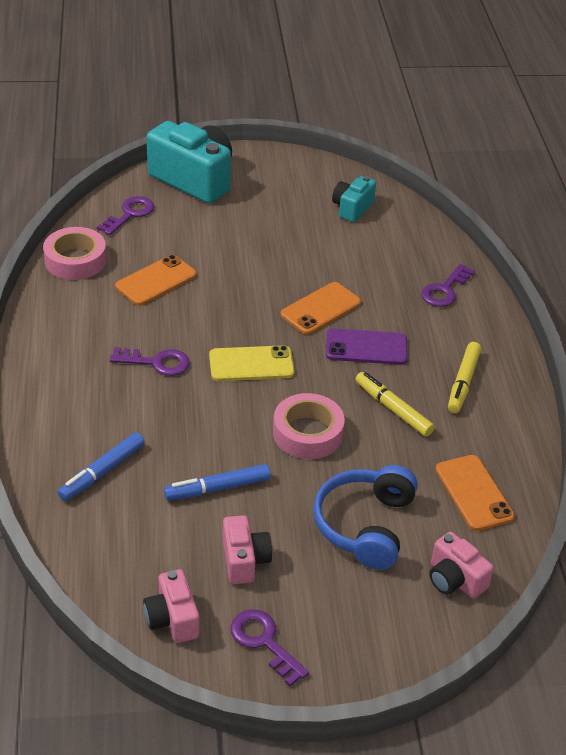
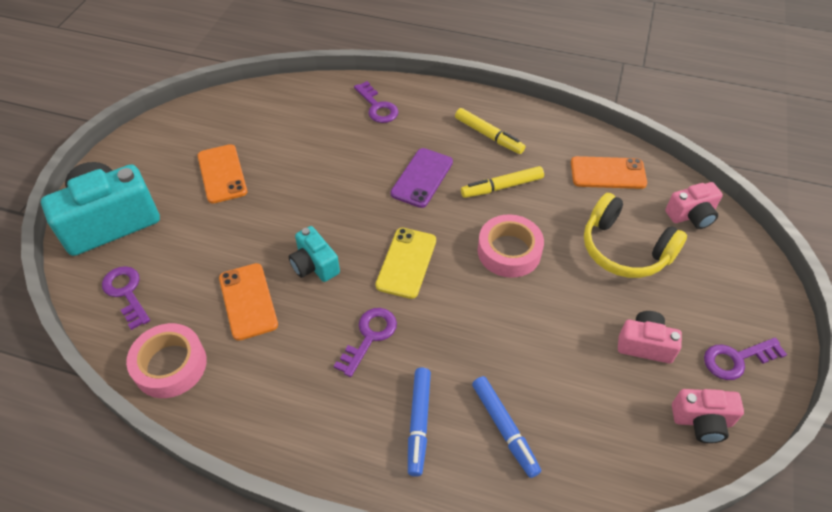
camera: 65 degrees left, 10 degrees up
(217, 488) = (554, 338): blue marker -> blue marker (418, 423)
(320, 309) = (358, 190): orange phone -> orange phone (222, 174)
(352, 208) = (237, 124): turquoise camera -> turquoise camera (314, 265)
(365, 525) = (624, 249): blue headphones -> yellow headphones

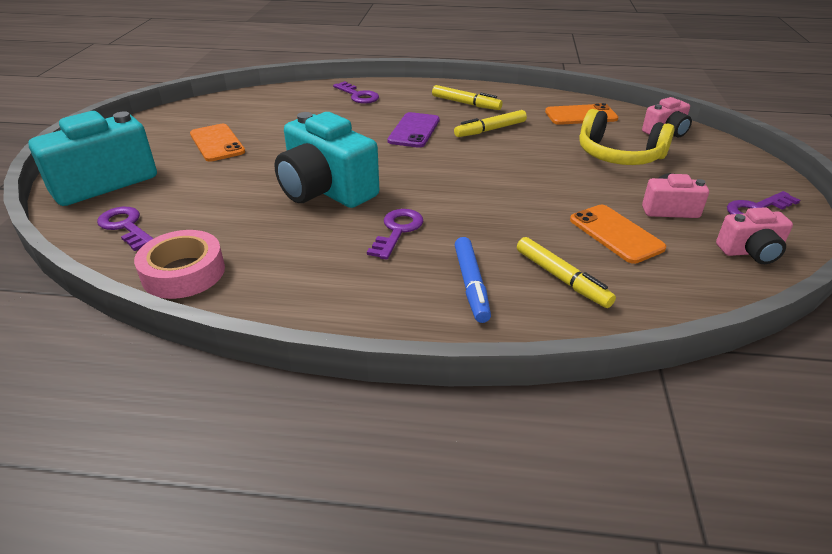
camera: 10 degrees left, 15 degrees down
(248, 301) = (262, 220): orange phone -> orange phone (616, 234)
(314, 265) = (326, 190): turquoise camera -> turquoise camera, size x1.92
(406, 263) = (418, 181): yellow phone -> none
(504, 429) = (561, 278): blue marker -> yellow marker
(509, 251) = (513, 165): pink tape -> none

